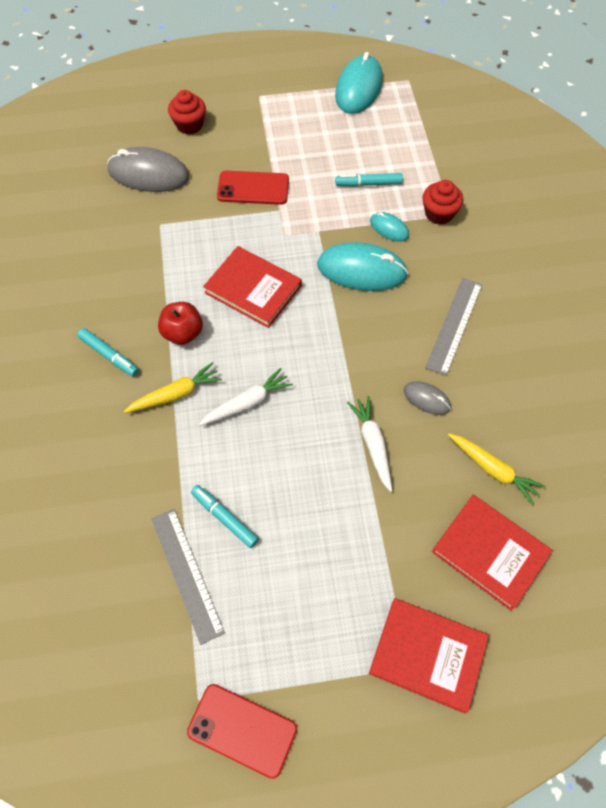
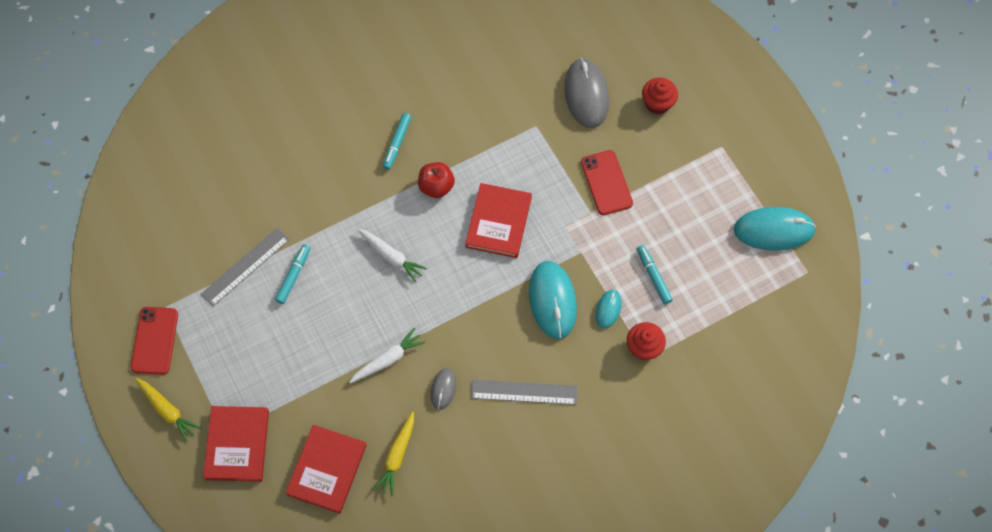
camera: 70 degrees right, 5 degrees up
(175, 394) = (380, 203): yellow carrot -> yellow carrot (167, 410)

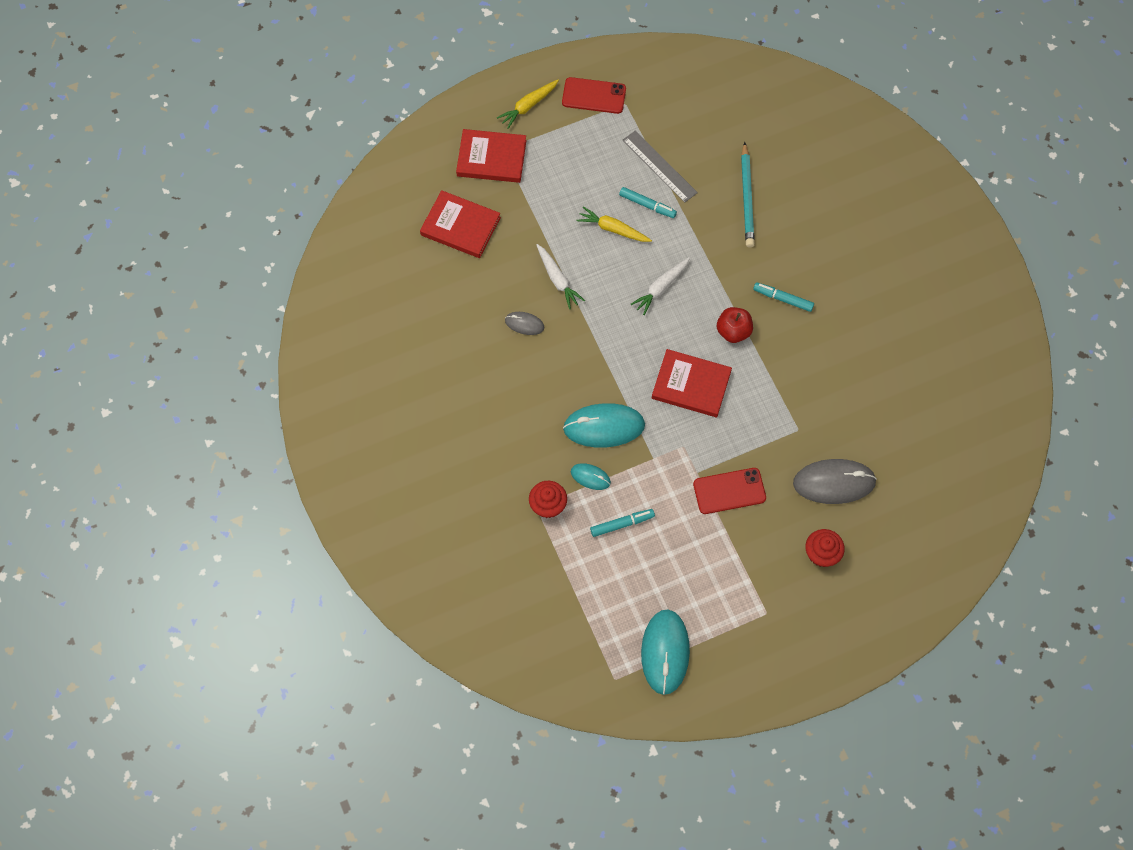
camera: 95 degrees right, 0 degrees up
(282, 180) = (747, 198): none -> turquoise pencil
(397, 456) = (466, 282): yellow carrot -> yellow carrot (613, 229)
(524, 392) = (514, 393): grey ruler -> none

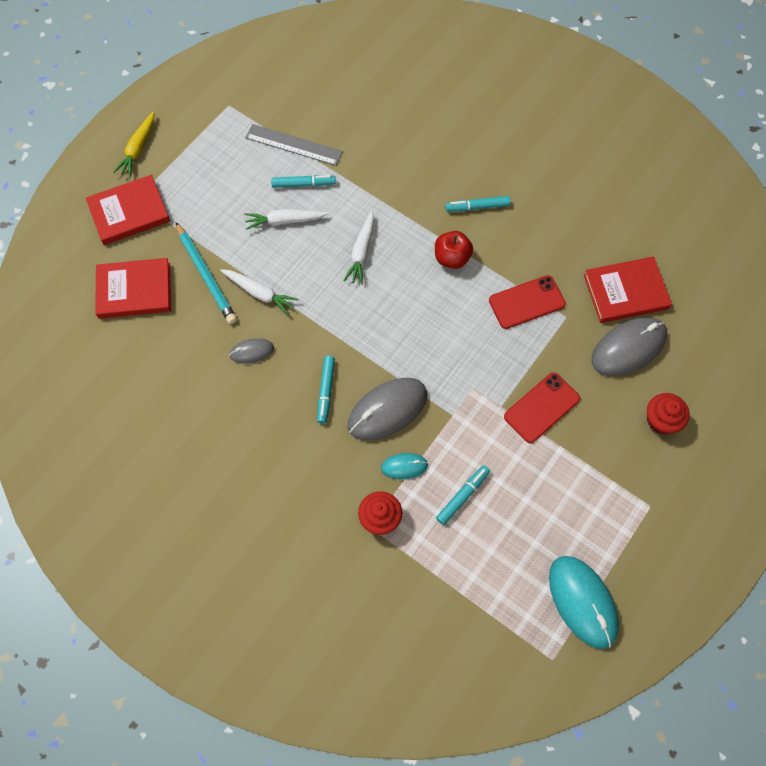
camera: 30 degrees left, 0 degrees up
(564, 386) = (326, 391): none -> turquoise marker
(594, 96) = (195, 111): red phone -> red phone (526, 302)
(604, 427) = (387, 410): turquoise mouse -> grey mouse
(613, 229) = (284, 221): yellow carrot -> white carrot
(691, 385) = (444, 327): red book -> red book (625, 292)
(747, 198) = (389, 135): turquoise pencil -> turquoise pencil (206, 275)

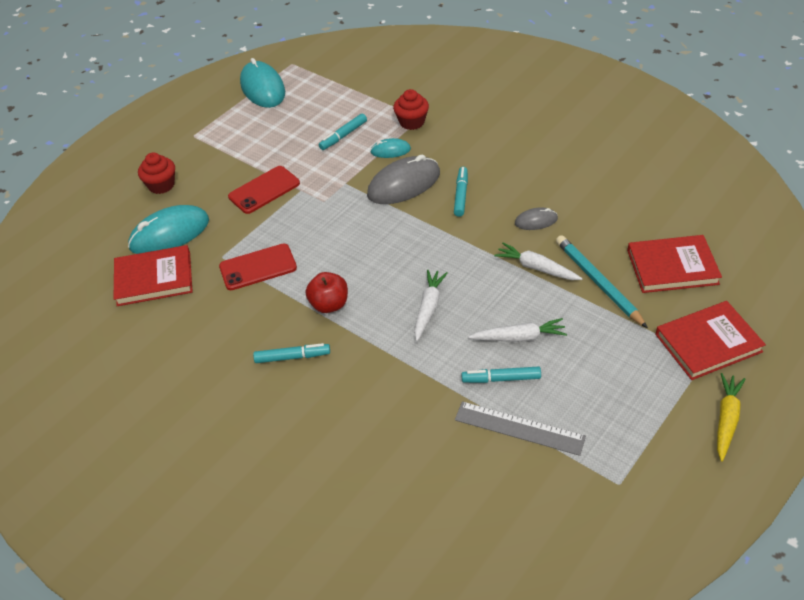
camera: 175 degrees left, 20 degrees down
(628, 348) = (169, 234): grey mouse -> turquoise mouse

